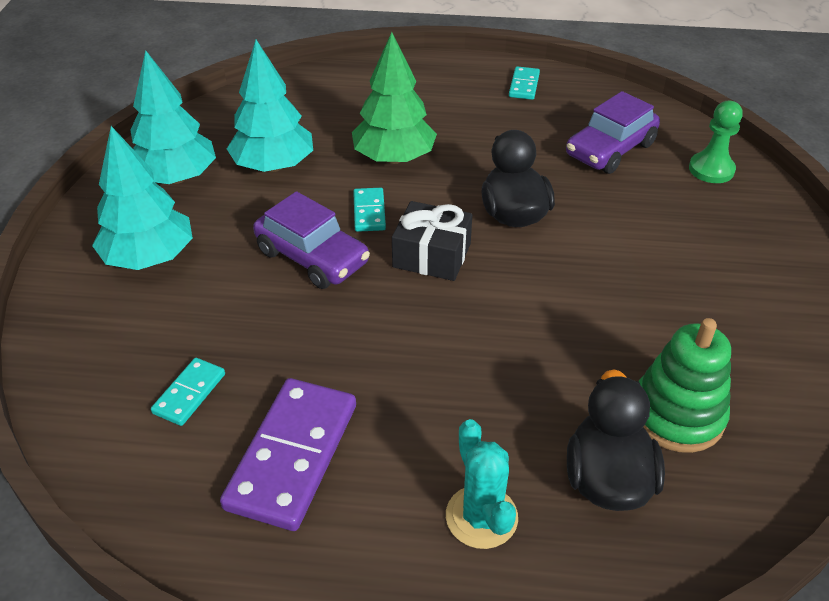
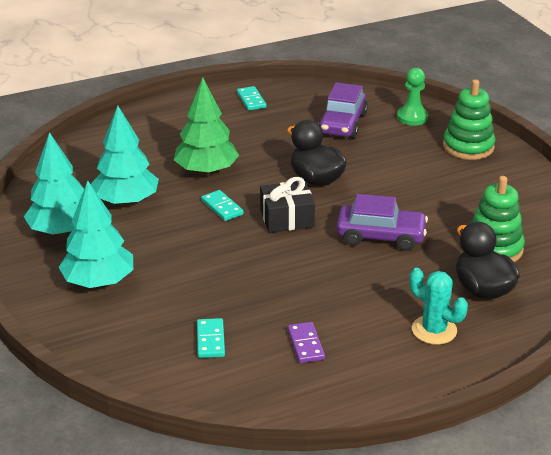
camera: 30 degrees left, 10 degrees down
(293, 456) = (306, 344): purple domino -> purple domino, size x0.50
(312, 257) = (211, 244): purple car -> purple car (381, 236)
(759, 237) = (468, 147): none -> green stacking toy

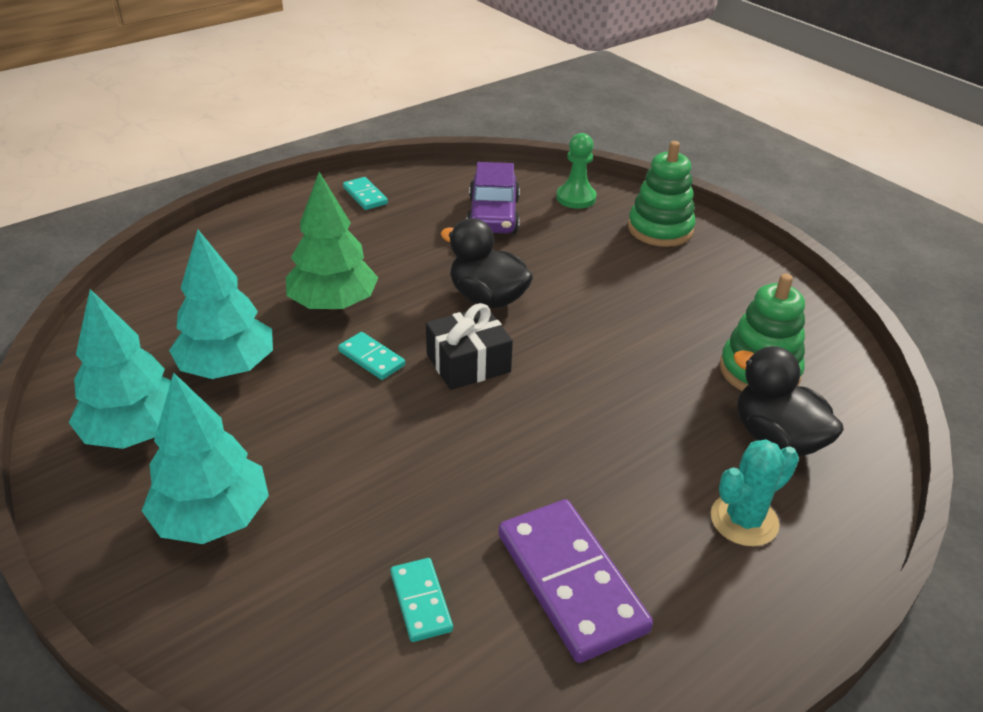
camera: 15 degrees left, 5 degrees up
(306, 344) = (571, 582): purple domino -> purple domino, size x2.00
(381, 236) = (606, 374): purple car -> none
(434, 330) = (744, 520): turquoise cactus -> turquoise cactus turned 60 degrees counterclockwise

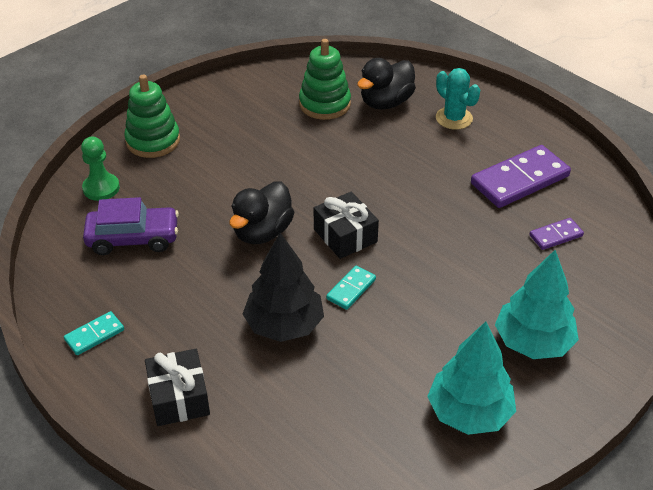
camera: 95 degrees left, 5 degrees up
(228, 367) = (381, 376): turquoise tree -> none
(267, 237) = (179, 397): none -> black gift
(333, 304) = (284, 325): green tree -> black tree
(421, 601) = (556, 235): turquoise domino -> purple domino

